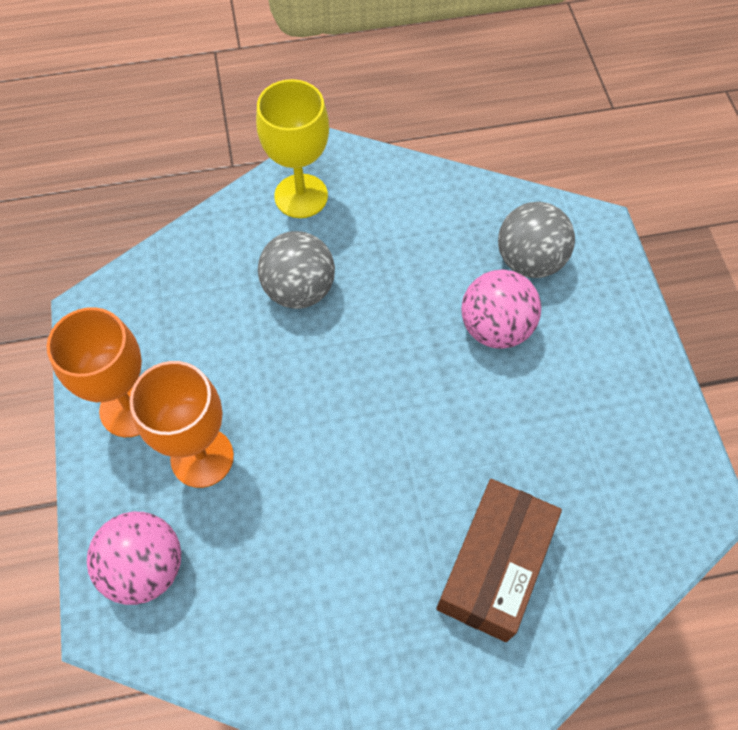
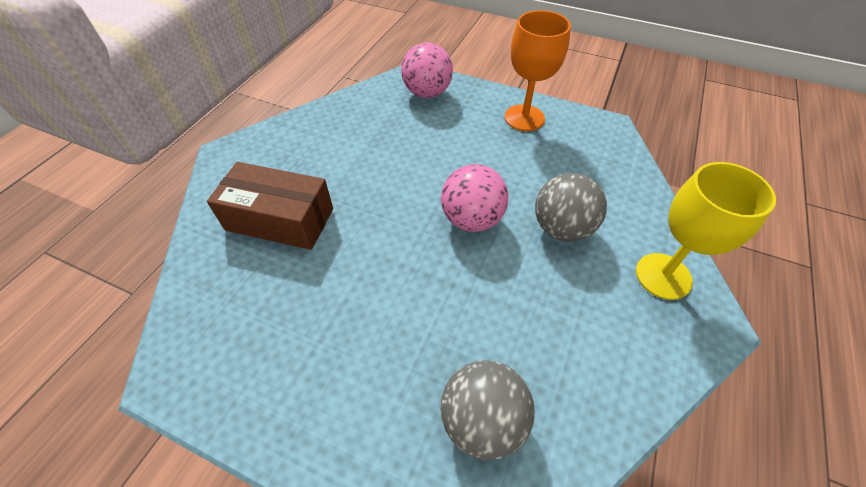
camera: 125 degrees right, 10 degrees down
(202, 457) = (469, 132): orange goblet -> none
(494, 566) = (280, 219): brown box -> brown box turned 45 degrees counterclockwise
(495, 328) = (435, 336): pink ball -> pink ball (471, 219)

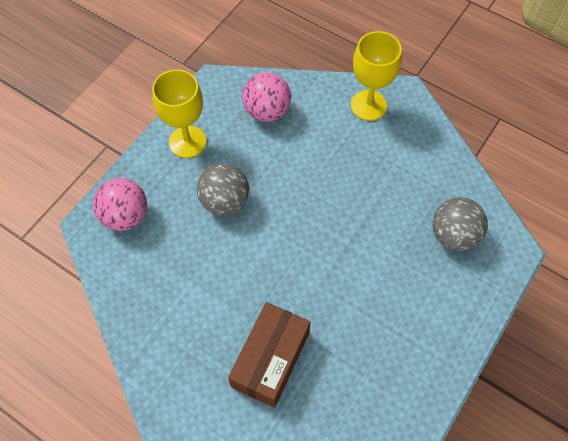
camera: 80 degrees left, 10 degrees up
(471, 219) = (298, 209): pink ball -> pink ball (267, 111)
(524, 118) = (187, 142): orange goblet -> yellow goblet
(562, 228) = (318, 151): grey ball -> grey ball (224, 201)

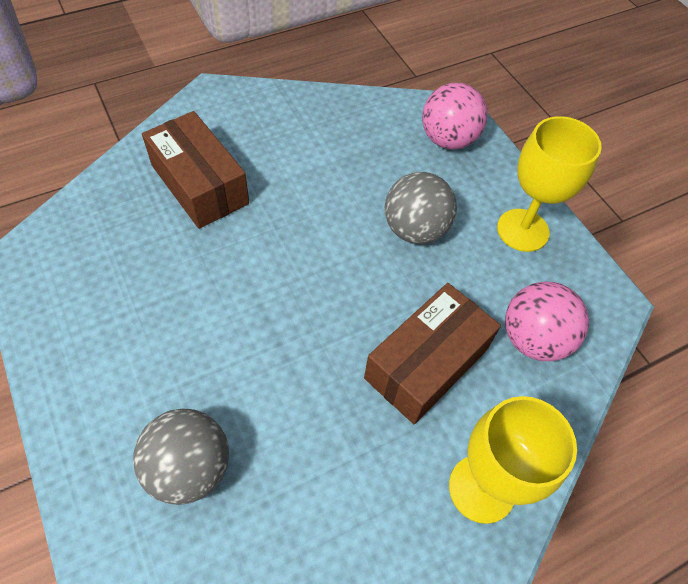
camera: 115 degrees right, 5 degrees down
(317, 155) = (426, 363): none -> brown box

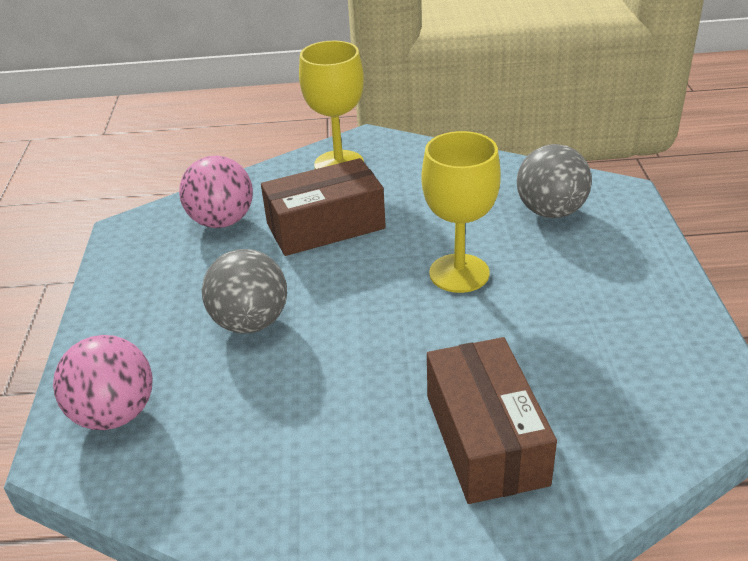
camera: 150 degrees left, 20 degrees down
(522, 230) = (140, 296): yellow goblet -> yellow goblet (459, 273)

